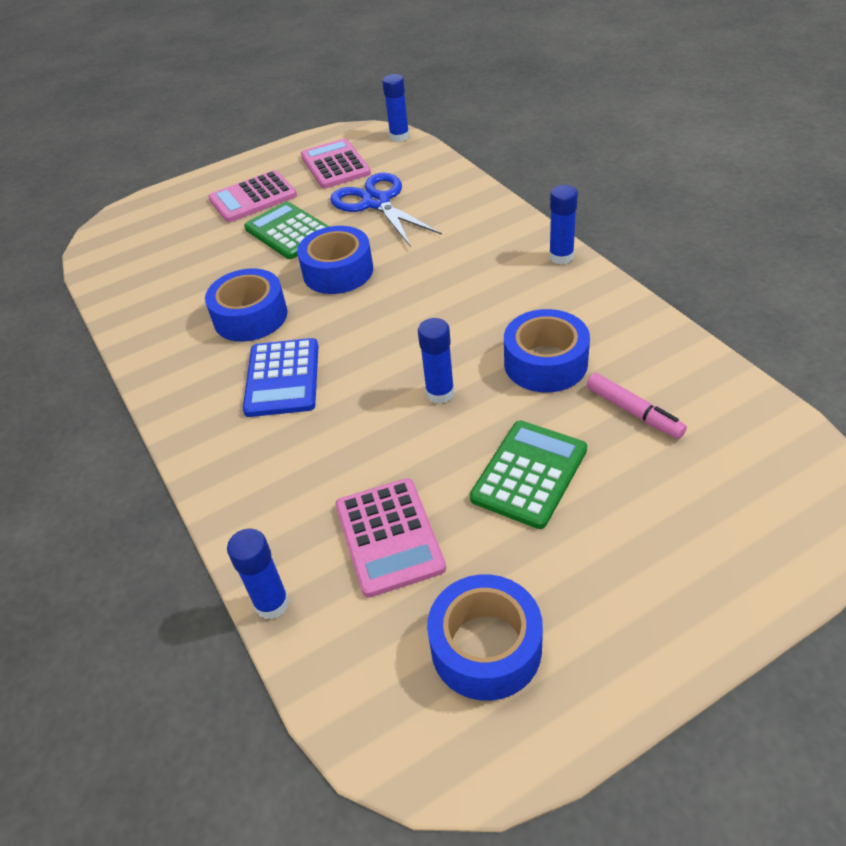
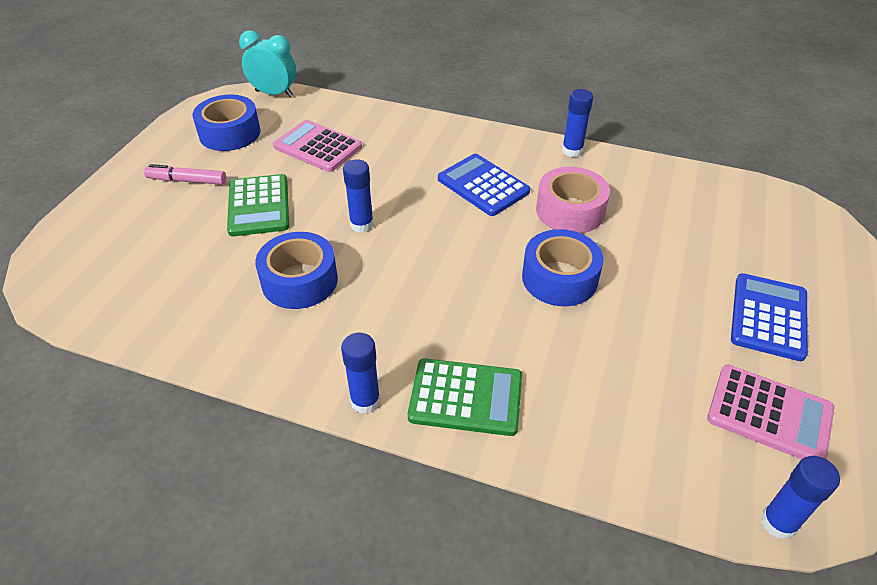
camera: 135 degrees right, 0 degrees up
(250, 316) = (570, 211): blue tape -> pink tape
(253, 198) = (768, 317): pink calculator -> blue calculator
(272, 603) = (350, 105): blue glue stick -> blue glue stick (572, 151)
(289, 231) = (666, 296): green calculator -> green calculator (465, 397)
(350, 718) = (274, 94): none -> turquoise clock
(376, 202) = (638, 378): blue scissors -> none
(634, 412) = (206, 274): pink marker -> pink marker (187, 181)

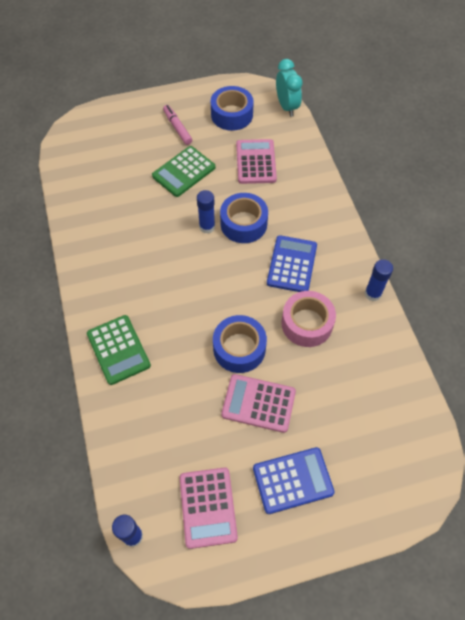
camera: 55 degrees right, 15 degrees up
(299, 281) = (143, 228): blue tape -> blue tape (243, 223)
(365, 401) = (87, 308): blue glue stick -> none
(647, 297) = (258, 403): none -> pink calculator

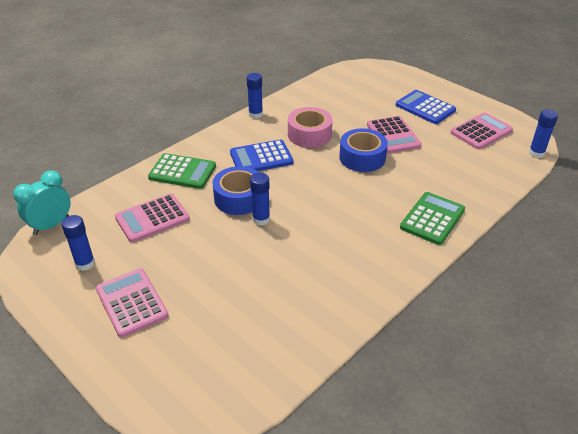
camera: 120 degrees left, 20 degrees down
(177, 128) = (132, 302): pink marker -> pink calculator
(183, 172) = (200, 266): green calculator -> green calculator (182, 172)
(232, 115) = (85, 264): blue tape -> blue glue stick

